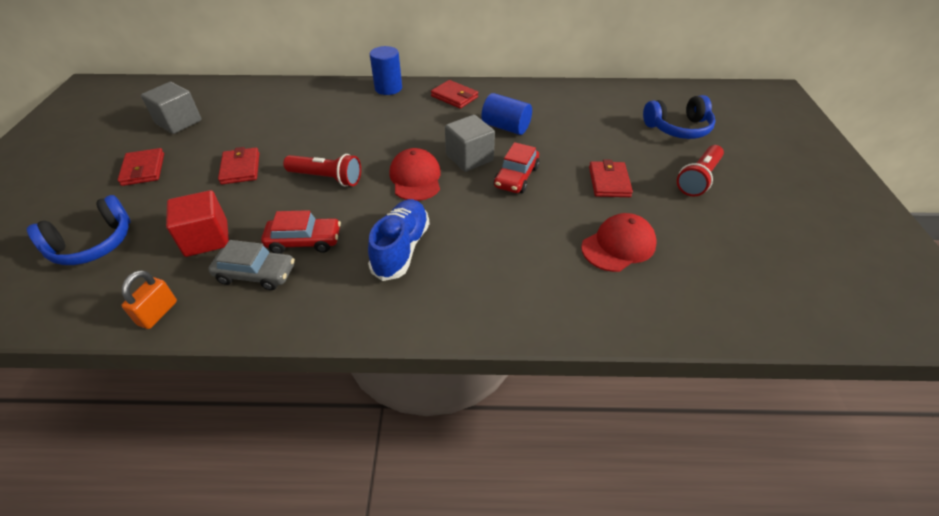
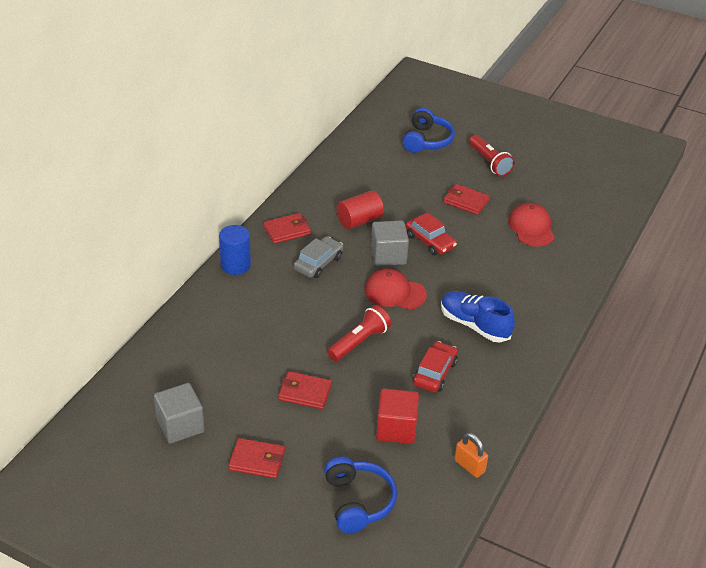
camera: 65 degrees left, 5 degrees down
(256, 274) = (457, 406): grey car -> grey car (318, 263)
(506, 127) = (359, 220): blue cylinder -> red cylinder

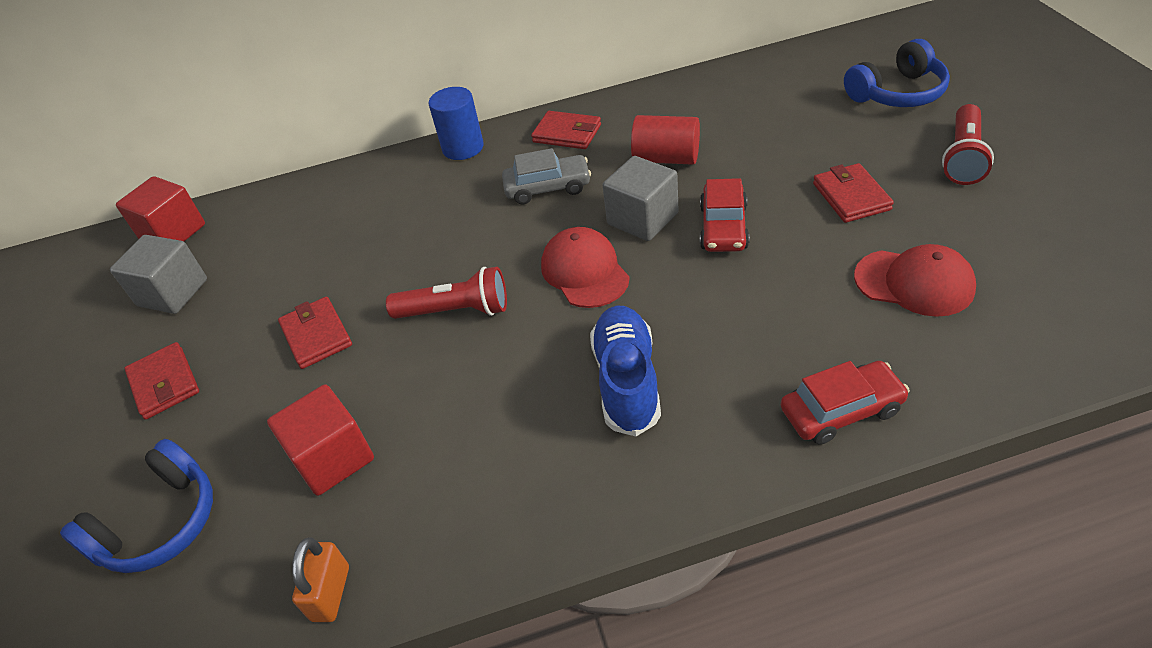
camera: 55 degrees right, 5 degrees up
(118, 401) = (173, 232): none -> red cube
(434, 373) = (481, 414): red car -> red car (841, 410)
(531, 227) = (914, 282): red cap -> red cap turned 75 degrees clockwise

